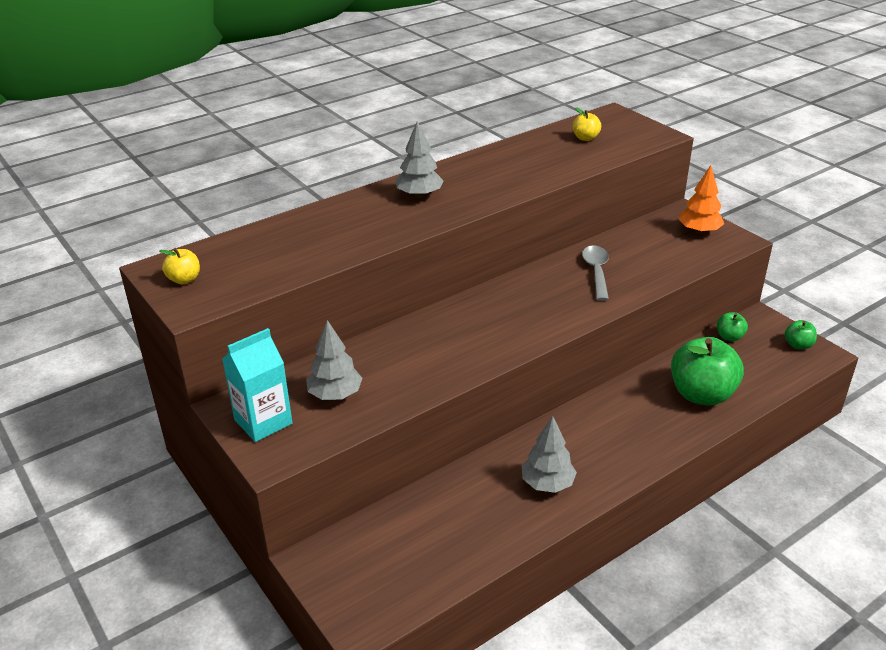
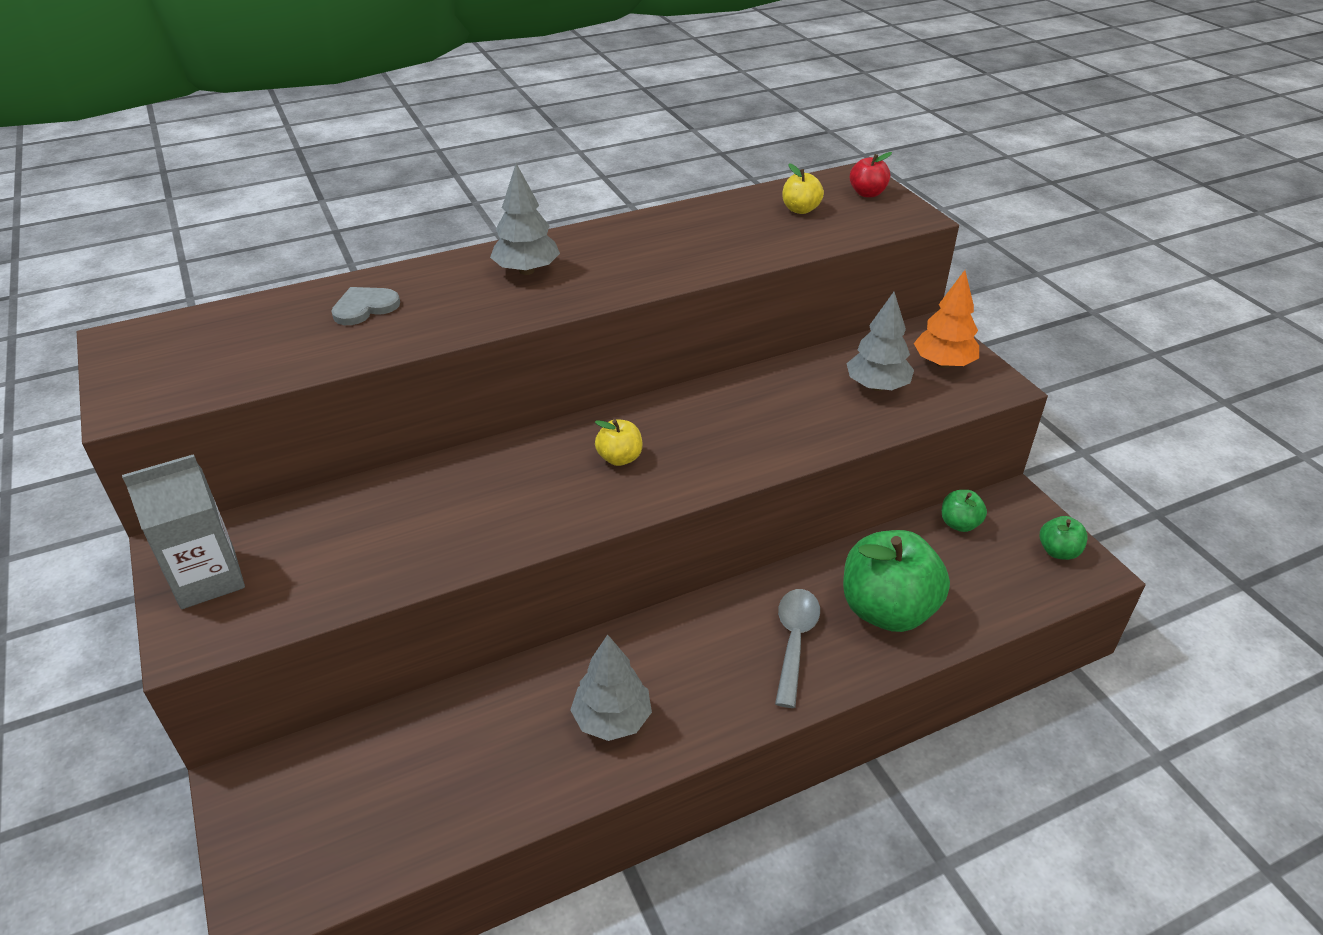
camera: 10 degrees right, 5 degrees up
(184, 279) = (145, 360): yellow apple -> yellow apple (619, 458)
(263, 422) = (208, 578): turquoise carton -> grey carton
(320, 230) = (364, 307): none -> grey heart
(335, 395) = (323, 551): grey tree -> grey tree (877, 386)
(596, 272) = (769, 408): grey spoon -> grey spoon (794, 641)
(625, 123) = (867, 193): none -> red apple

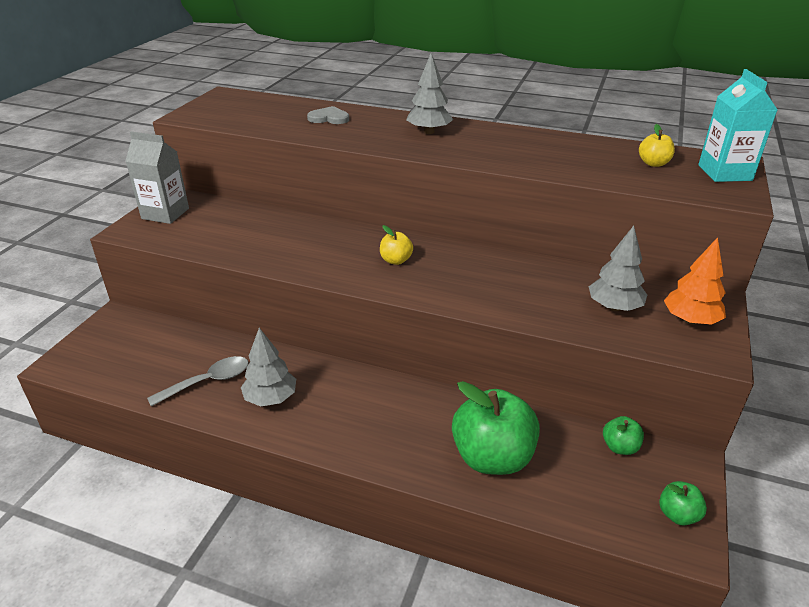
camera: 45 degrees right, 5 degrees down
(794, 641) = (412, 432): grey spoon -> grey spoon (208, 381)
(867, 193) = (724, 173): red apple -> turquoise carton

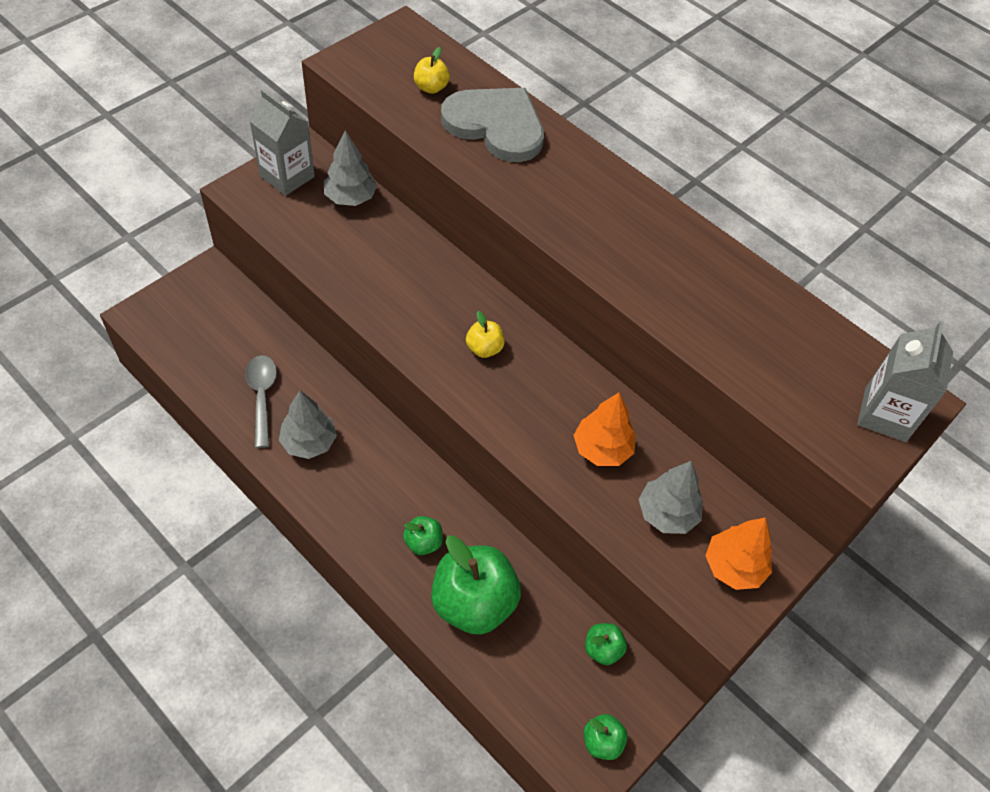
camera: 20 degrees right, 20 degrees up
(208, 381) = (262, 396): grey spoon -> grey spoon turned 90 degrees counterclockwise
(329, 118) = (496, 126): grey heart -> grey heart, size x2.09
(418, 431) = (423, 542): none -> green apple
(429, 132) = (593, 198): grey tree -> grey tree (350, 198)
(533, 287) = (602, 449): none -> orange tree
(653, 163) = (813, 363): yellow apple -> yellow apple (431, 87)
(724, 173) = (885, 414): turquoise carton -> grey carton

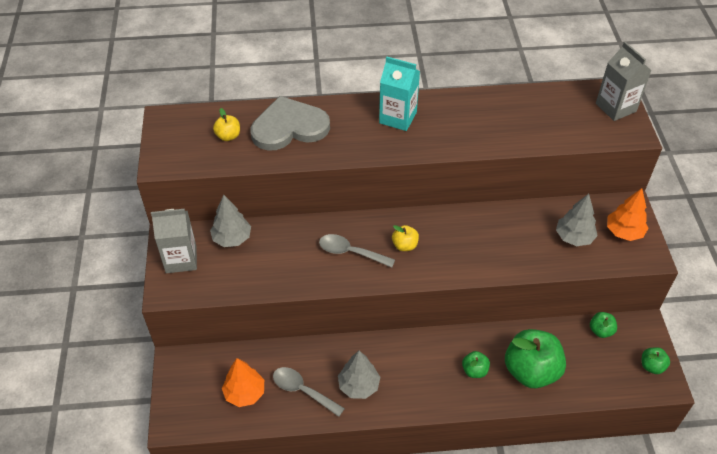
camera: 45 degrees left, 5 degrees down
(427, 306) = (350, 252): none -> grey spoon
(602, 449) = (514, 238): orange tree -> orange tree (244, 393)
(613, 207) = (398, 117): none -> turquoise carton

